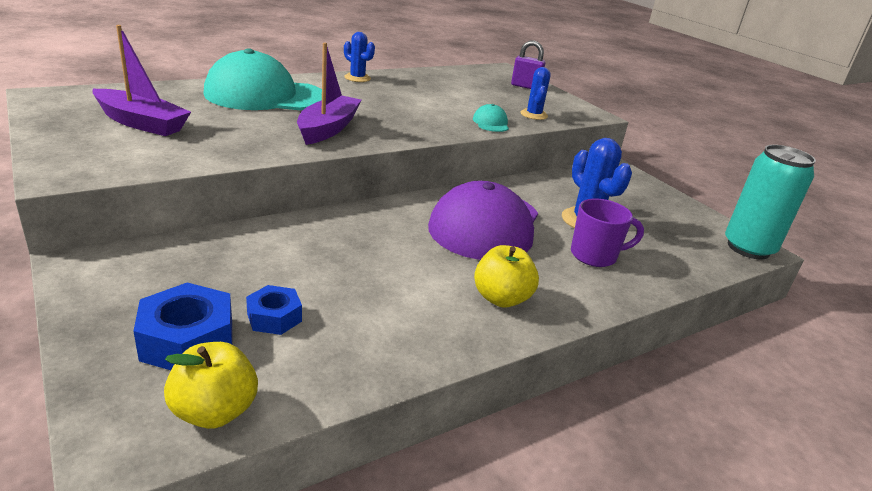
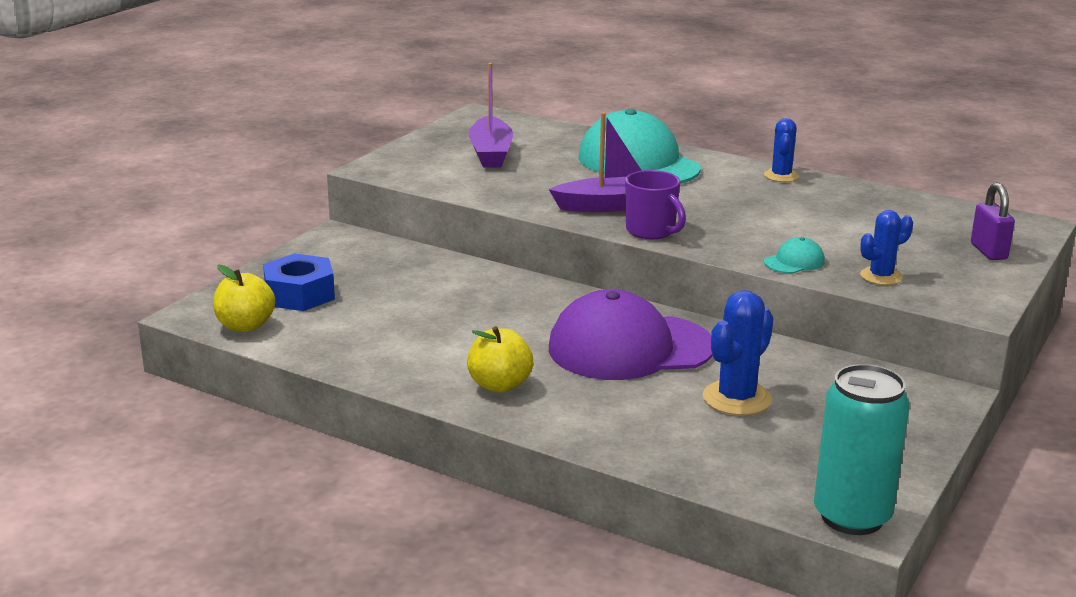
camera: 65 degrees right, 5 degrees down
(274, 317) = (356, 310): blue nut -> none
(595, 256) = (657, 416): purple mug -> purple mug (651, 231)

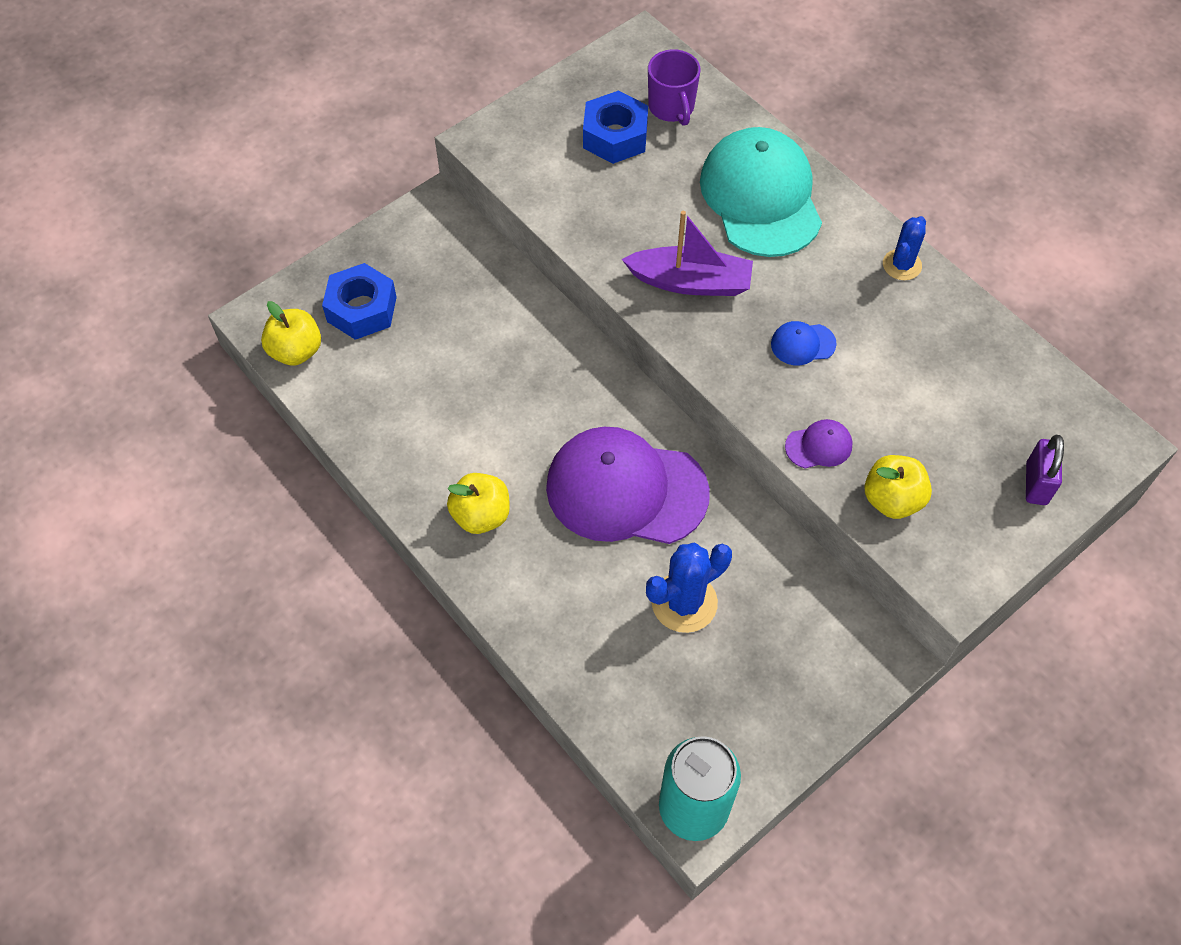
camera: 20 degrees right, 35 degrees up
(491, 153) = (615, 136): purple boat -> blue nut
(651, 231) = (705, 345): purple mug -> purple mug (672, 108)
(735, 219) = (802, 344): none -> blue cap
(794, 262) = (819, 446): turquoise cap -> purple cap
(881, 276) = (892, 499): blue cactus -> yellow apple

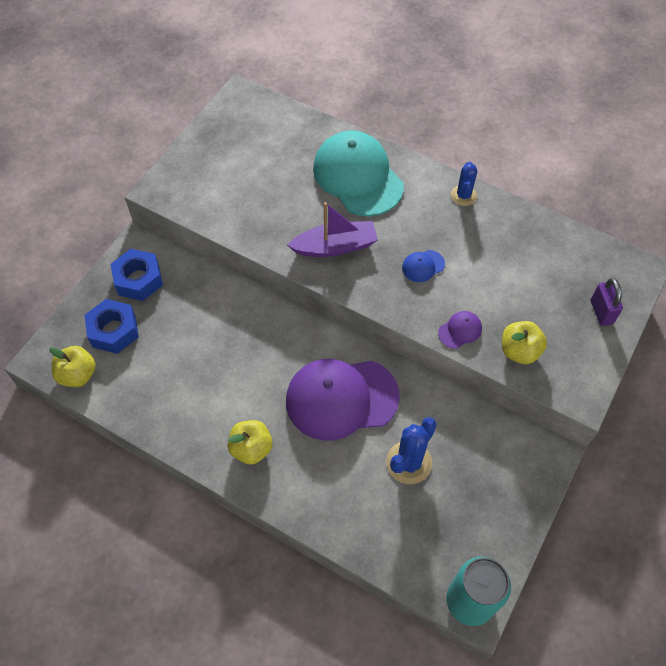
camera: 20 degrees left, 0 degrees up
(615, 136) = (247, 163): blue nut -> blue nut (138, 280)
(672, 108) = (277, 134): purple mug -> none

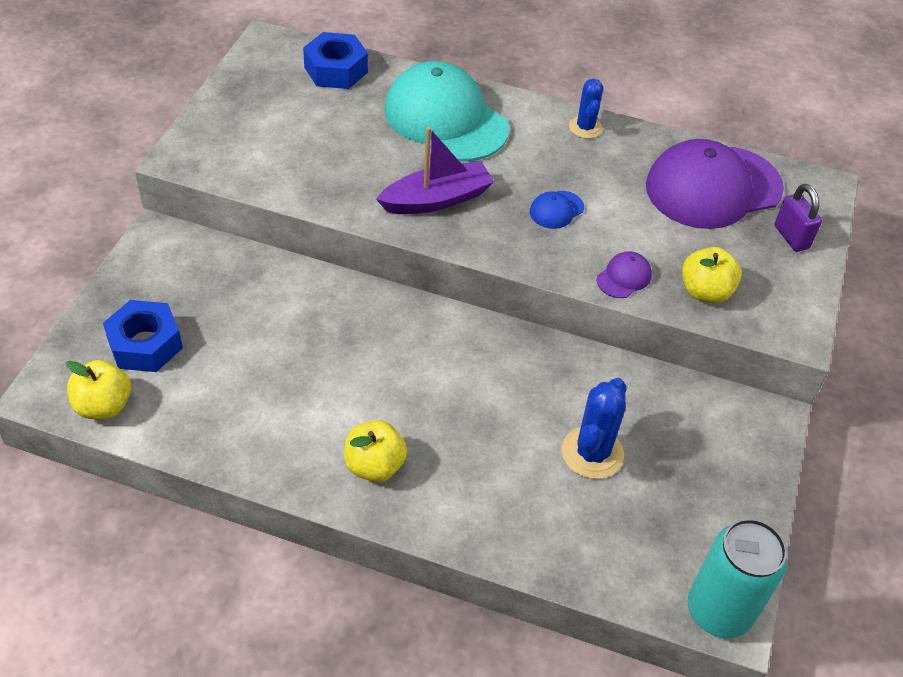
camera: 15 degrees left, 10 degrees down
(138, 280) = (167, 278): blue nut -> blue nut (336, 70)
(341, 398) = (482, 388): purple cap -> purple cap (713, 187)

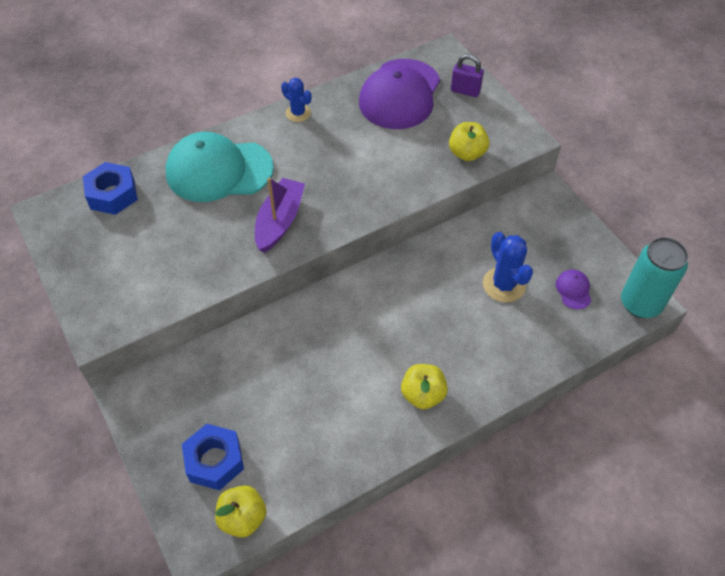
camera: 45 degrees left, 5 degrees up
(556, 210) = (346, 172): blue cap -> none
(624, 277) = (424, 179): purple cap -> purple cap (573, 290)

